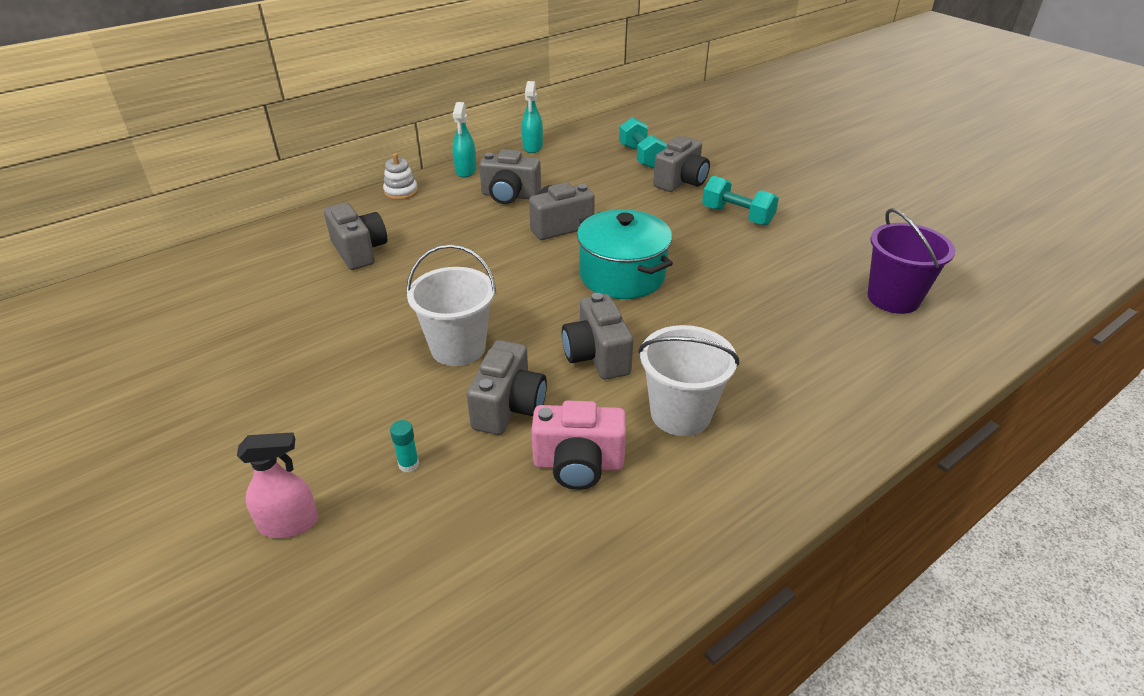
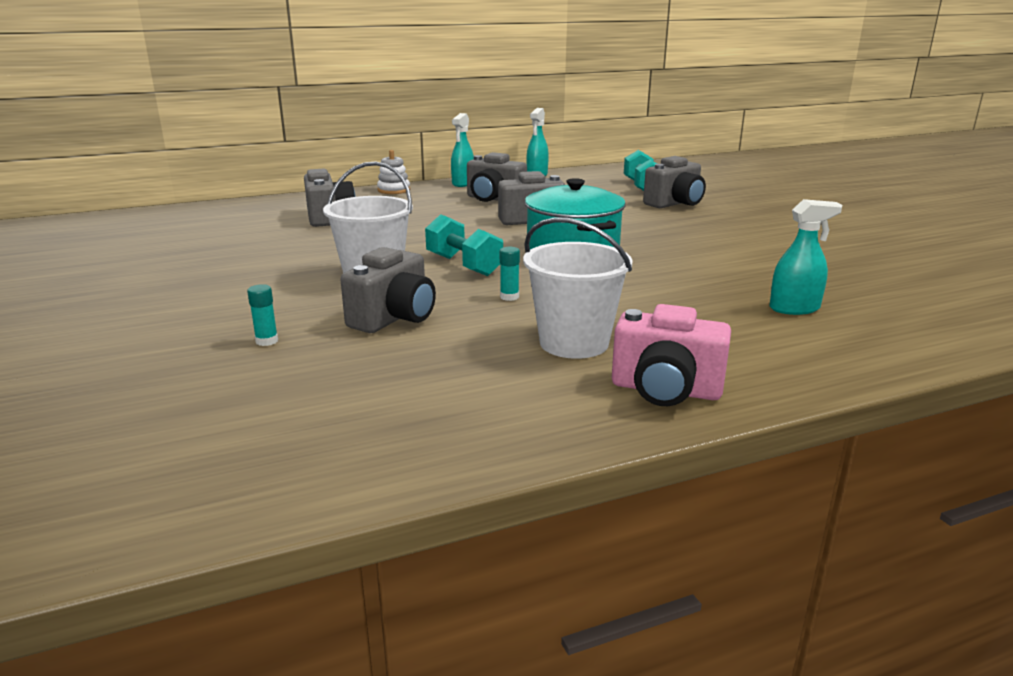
camera: 15 degrees right, 15 degrees down
(289, 523) = (125, 362): pink spray bottle -> none
(578, 464) = (437, 362): pink camera -> pink camera (665, 390)
(596, 356) = (509, 297): grey camera -> turquoise glue stick
(737, 216) = (723, 227): turquoise dumbbell -> turquoise dumbbell (464, 265)
(836, 331) = (794, 308): none -> turquoise spray bottle
(893, 298) = (879, 293): purple bucket -> none

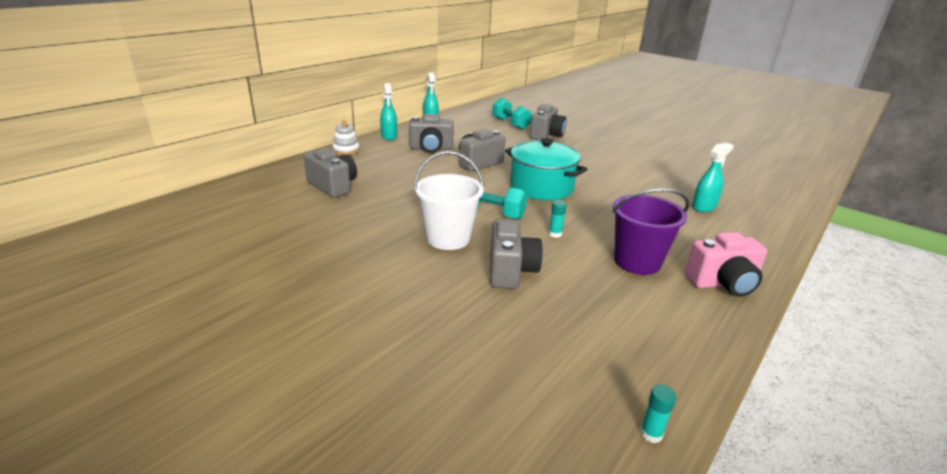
camera: 30 degrees left, 5 degrees up
(267, 341) = (454, 316): turquoise glue stick -> turquoise glue stick (651, 434)
(574, 343) = (637, 262): white bucket -> purple bucket

